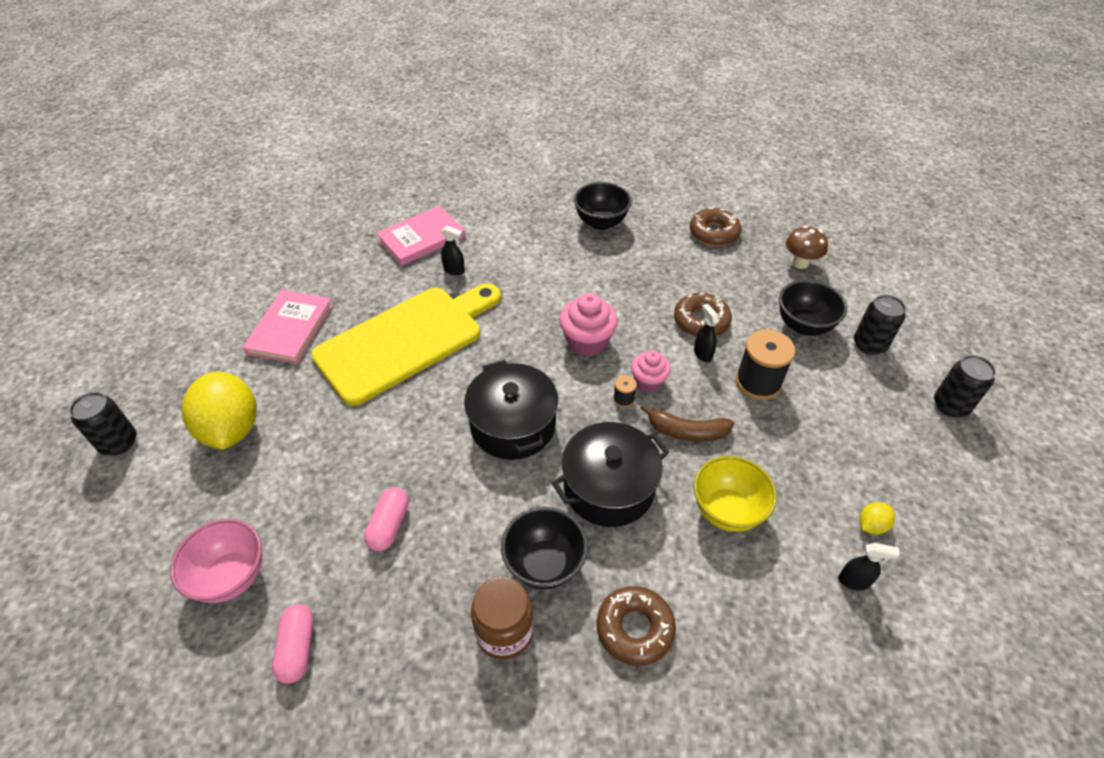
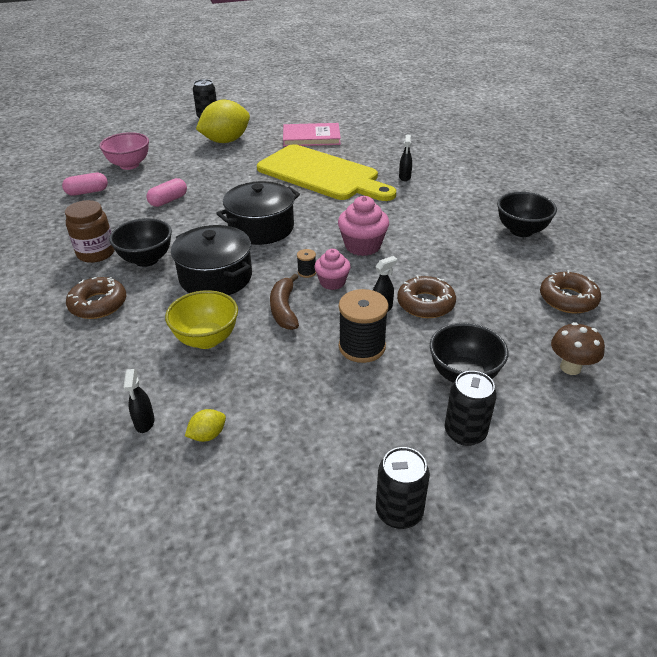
camera: 75 degrees right, 10 degrees down
(389, 525) = (168, 200): pink capsule -> pink capsule turned 45 degrees counterclockwise
(422, 238) = (430, 159): pink book -> none
(871, 525) = (207, 435): yellow lemon -> yellow lemon turned 75 degrees counterclockwise

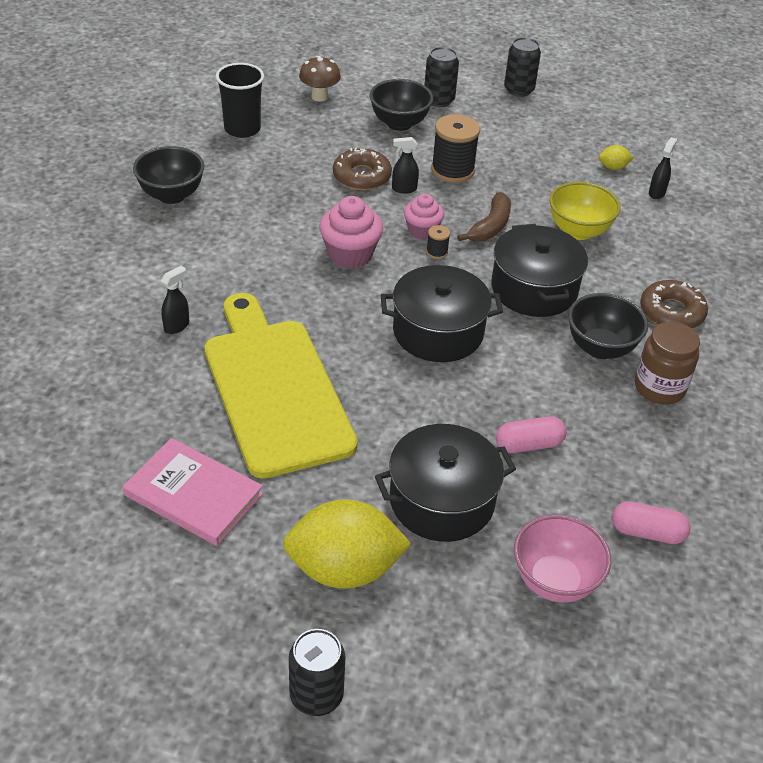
camera: 150 degrees left, 5 degrees up
(200, 169) = (441, 501): none -> black pot
(568, 299) = (242, 129): brown donut -> black cup

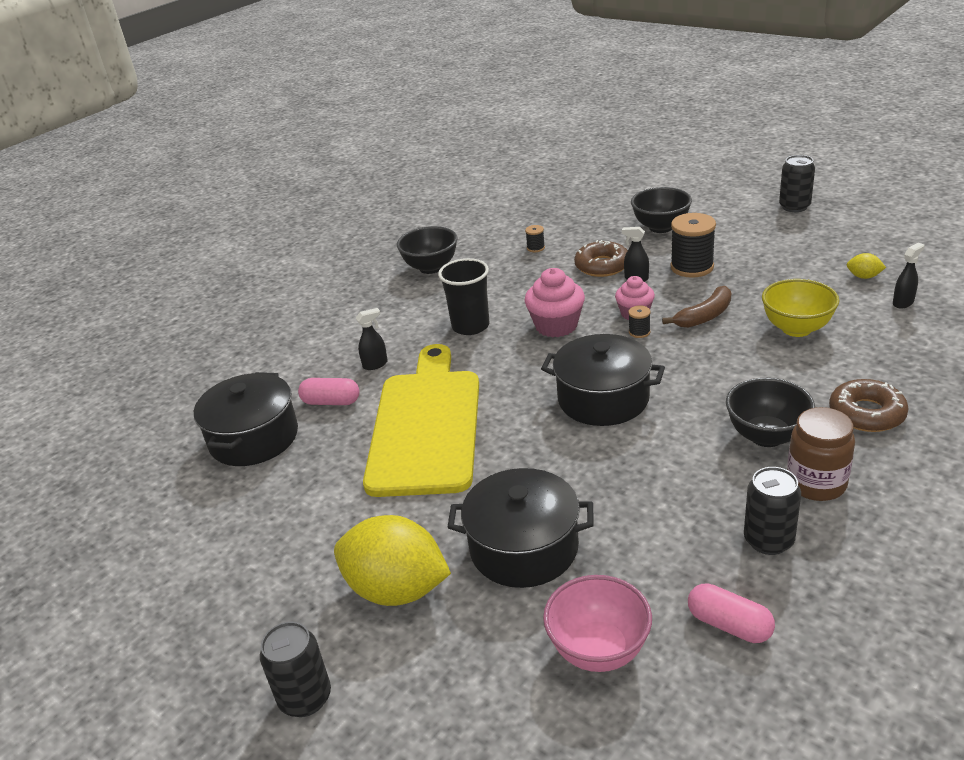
camera: 30 degrees right, 10 degrees down
(193, 495) = (307, 499): pink book -> none
(242, 129) = (518, 223): black cup -> black cup (470, 326)
(279, 159) = (535, 248): none -> black spool
(319, 97) = (599, 203): brown mushroom -> none
(439, 100) = (709, 211): black can -> black can (768, 540)
(528, 445) = (641, 513): pink capsule -> pink capsule (331, 402)
(534, 289) = (721, 374): black pot -> black pot (254, 438)

